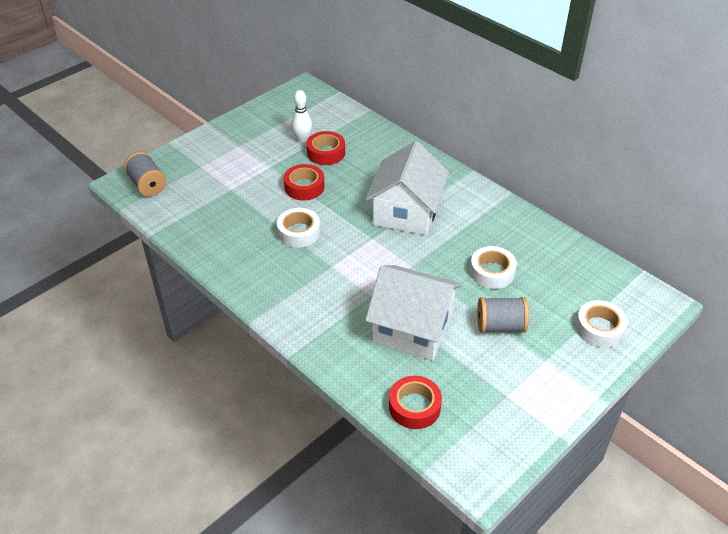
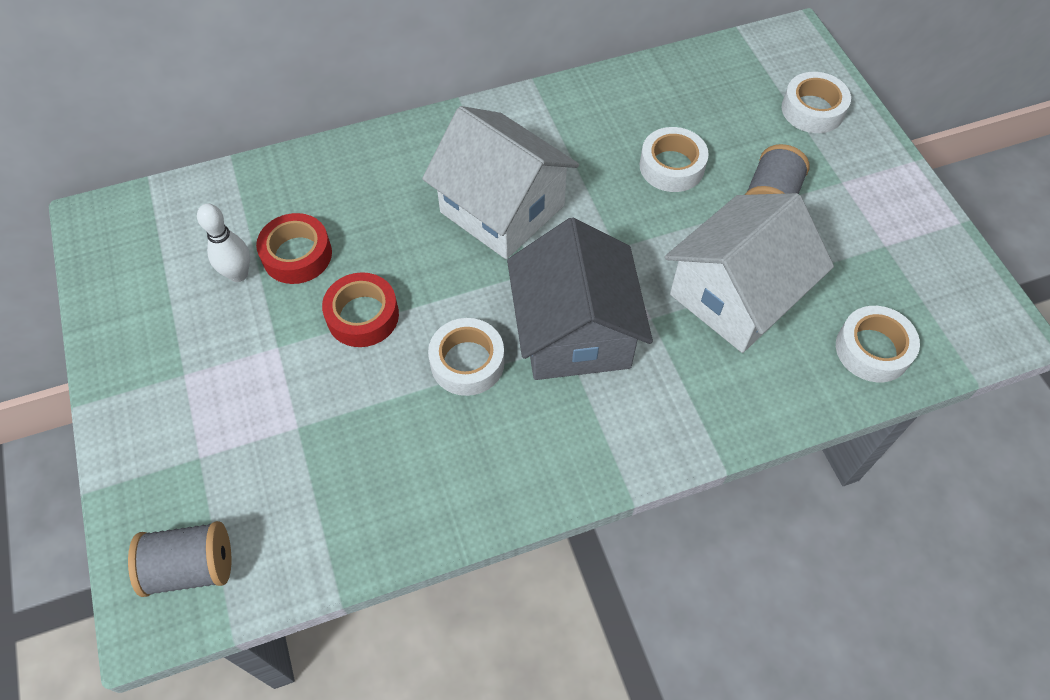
camera: 65 degrees left, 15 degrees up
(342, 266) = (574, 332): none -> grey house
(414, 407) = (872, 349): red tape -> white tape

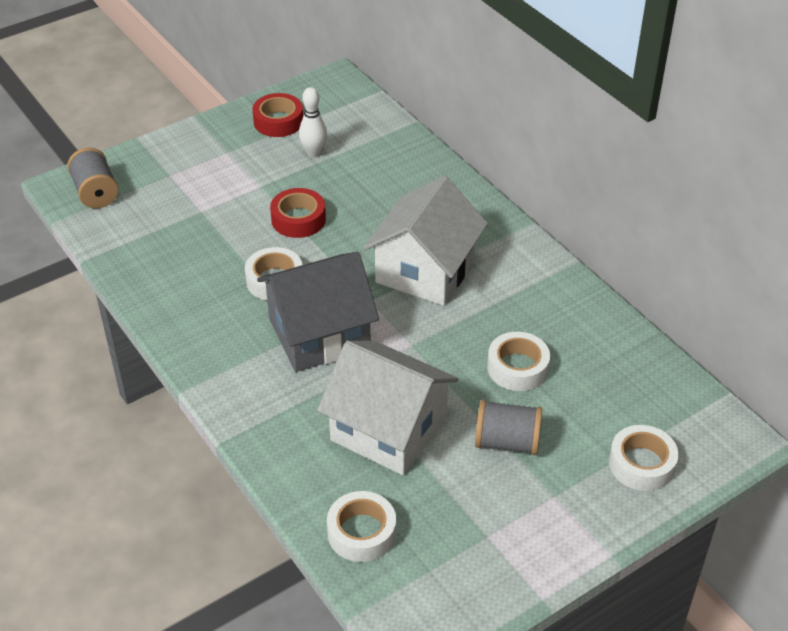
camera: 75 degrees right, 15 degrees down
(297, 255) = (340, 175): red tape -> red tape (278, 121)

